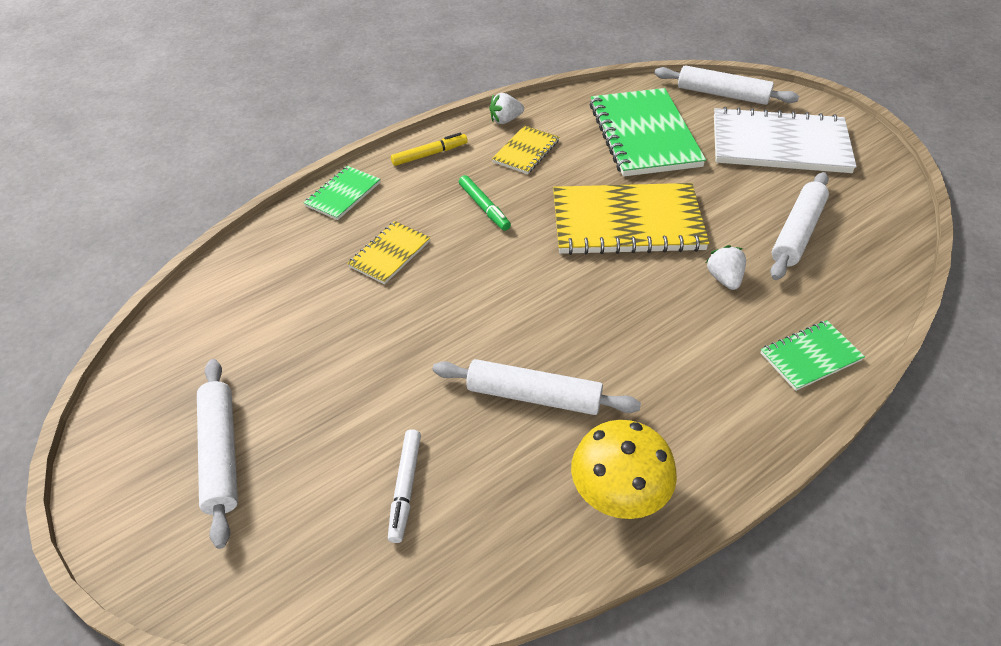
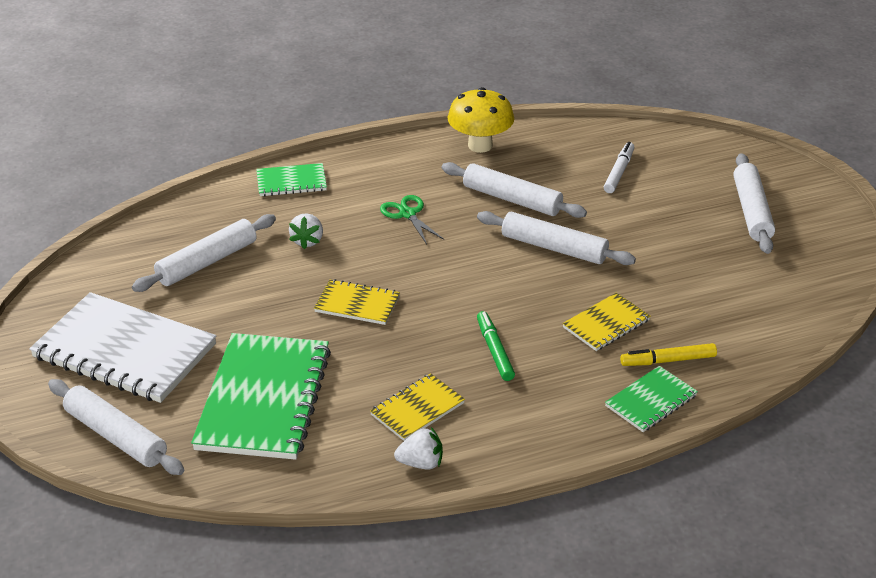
camera: 165 degrees left, 10 degrees down
(430, 154) = (536, 432): yellow marker -> yellow marker (668, 360)
(462, 332) = (554, 248): none -> white rolling pin
(626, 222) = (357, 304): yellow notebook -> yellow notebook, size x0.50
(645, 341) = (407, 214): none -> green scissors

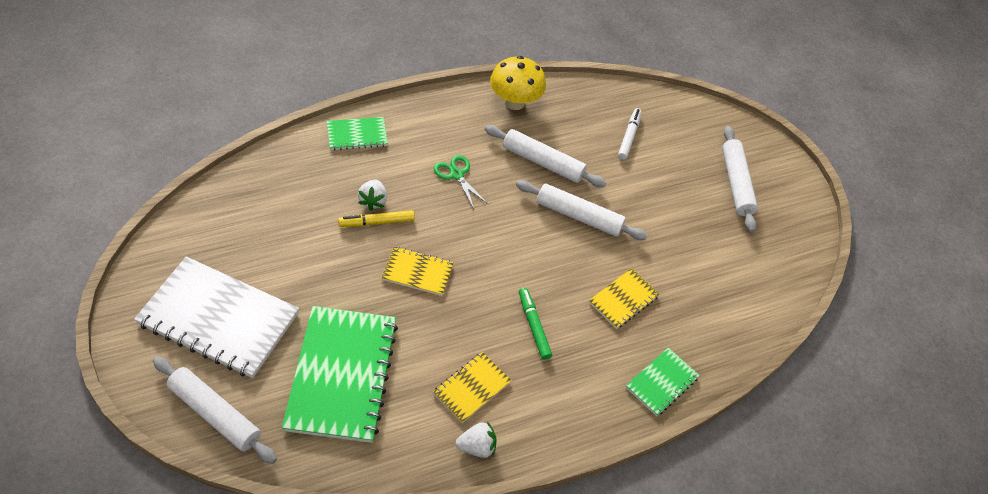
camera: 10 degrees left, 15 degrees up
(207, 262) = (287, 221): white rolling pin -> none
(668, 360) = (674, 340): yellow marker -> yellow marker (376, 222)

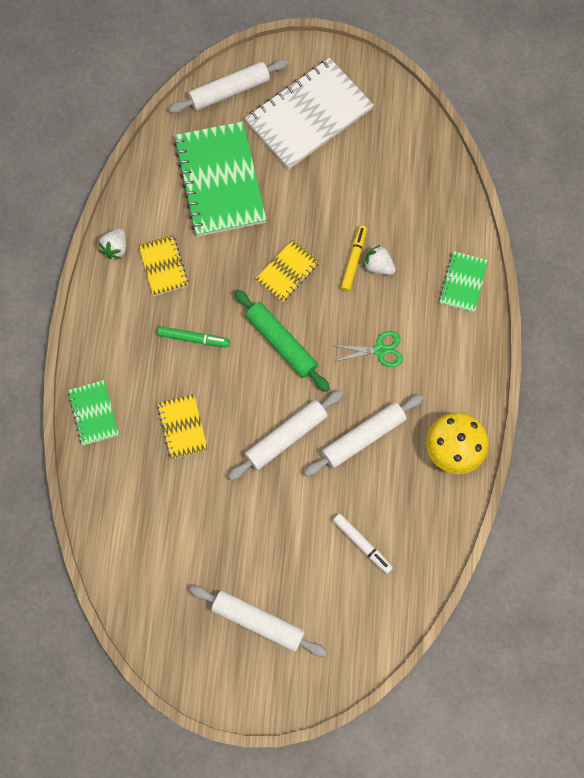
camera: 125 degrees right, 20 degrees up
(341, 375) = (220, 181): green notebook -> green notebook turned 45 degrees clockwise
(494, 251) = (281, 343): none -> green rolling pin

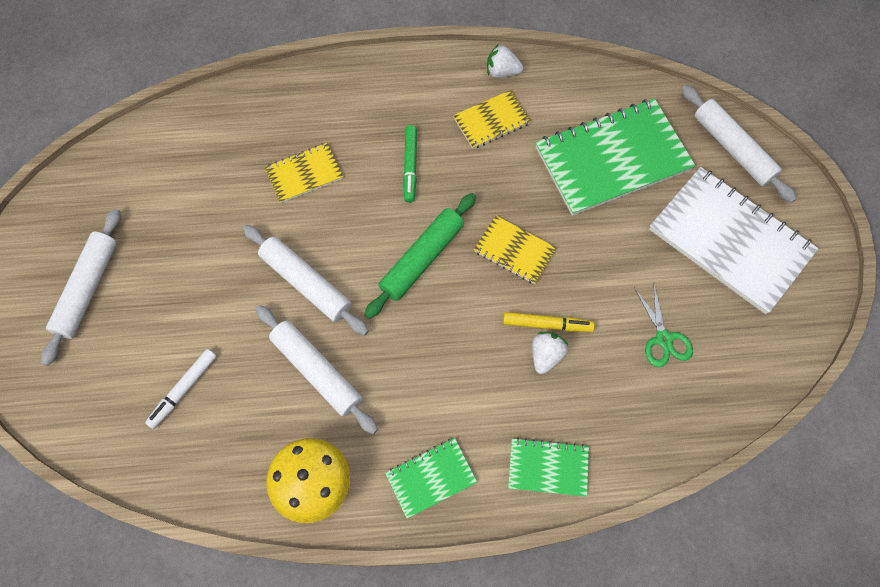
camera: 80 degrees right, 5 degrees down
(94, 413) = (309, 87): green notebook -> green notebook (431, 478)
(380, 350) = (433, 375): green scissors -> green scissors (663, 339)

